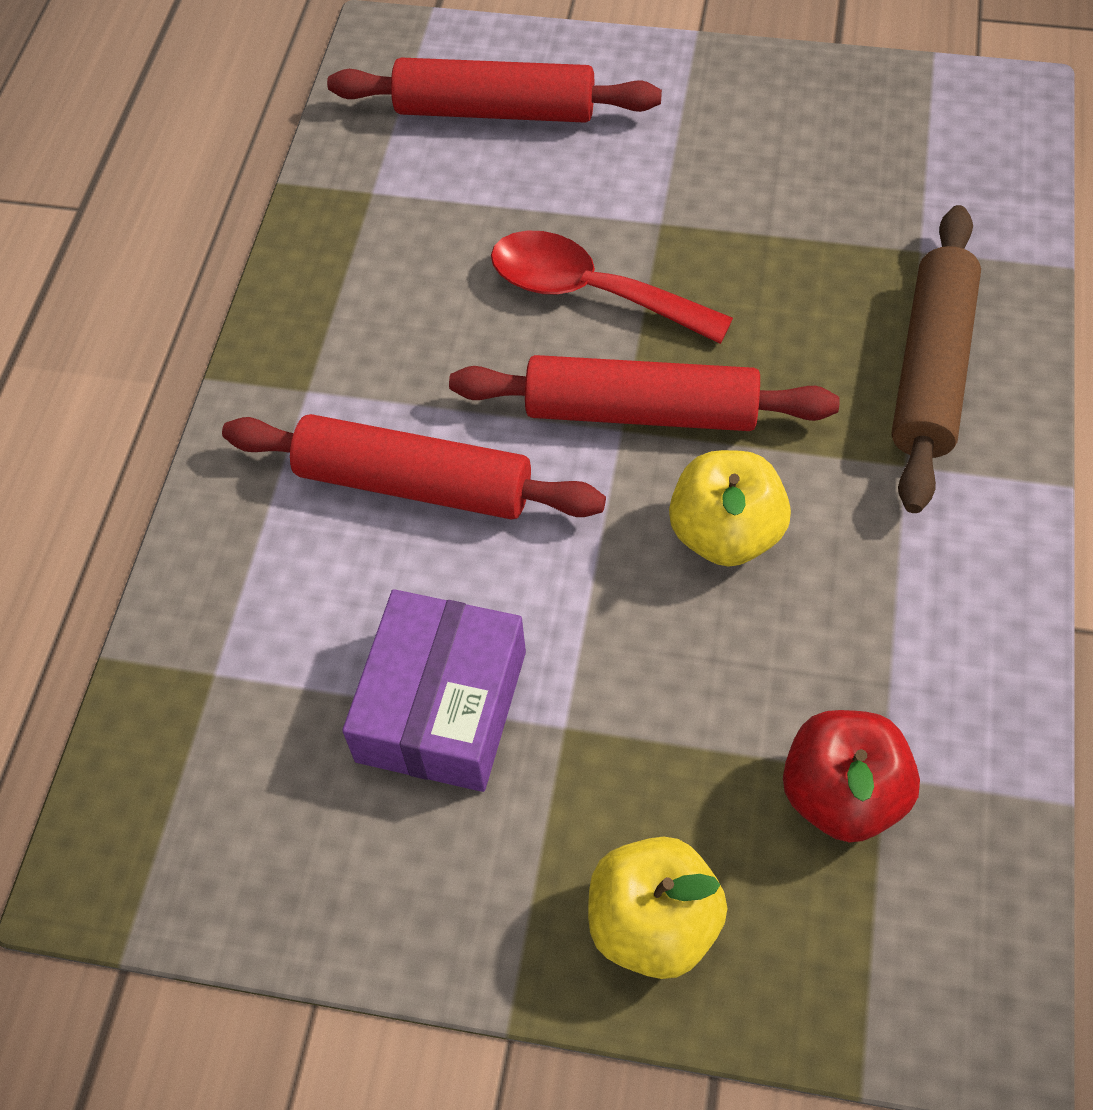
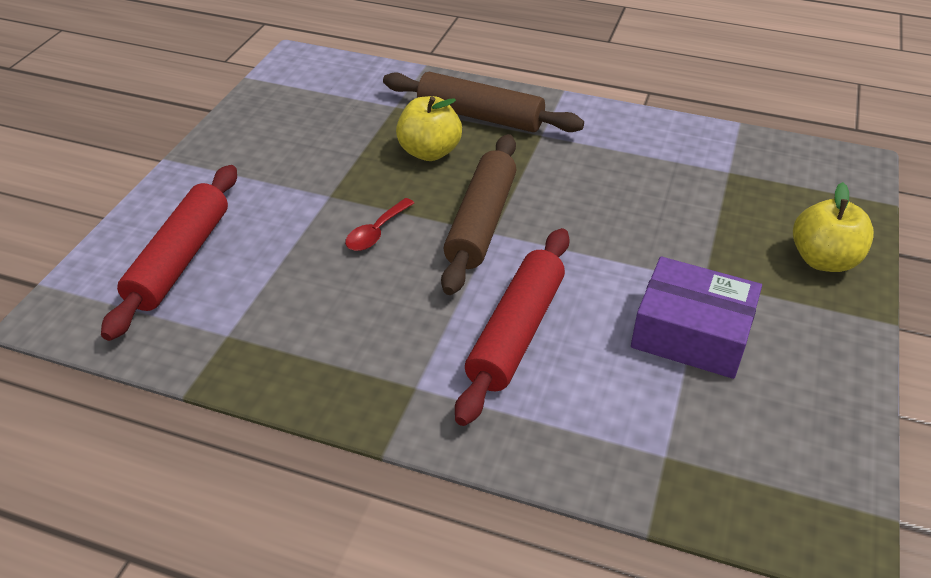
camera: 85 degrees left, 15 degrees down
(590, 292) = (376, 232): red spoon -> red spoon, size x0.57
(641, 411) = (481, 222): red rolling pin -> brown rolling pin
(725, 534) = (577, 201): yellow apple -> yellow apple (429, 152)
(842, 795) = (741, 186): red apple -> none

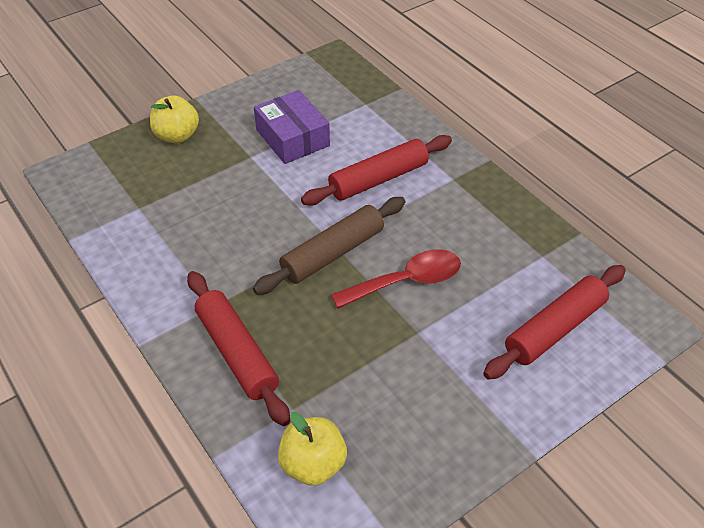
camera: 145 degrees left, 5 degrees up
(376, 232) = (407, 281): red spoon -> red spoon, size x1.76
(429, 152) = (311, 335): yellow apple -> yellow apple (313, 464)
(480, 116) = (236, 353): brown rolling pin -> red rolling pin

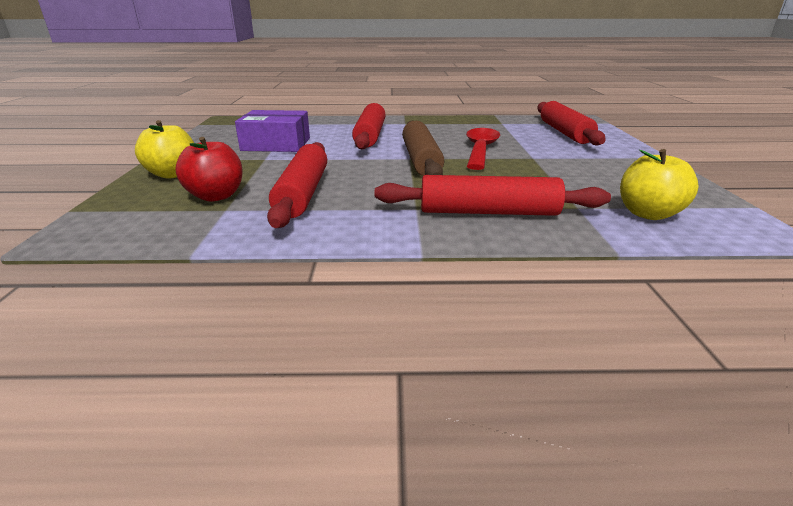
camera: 55 degrees left, 20 degrees down
(155, 187) = (216, 196): none -> red apple
(194, 227) = (302, 193): none -> red rolling pin

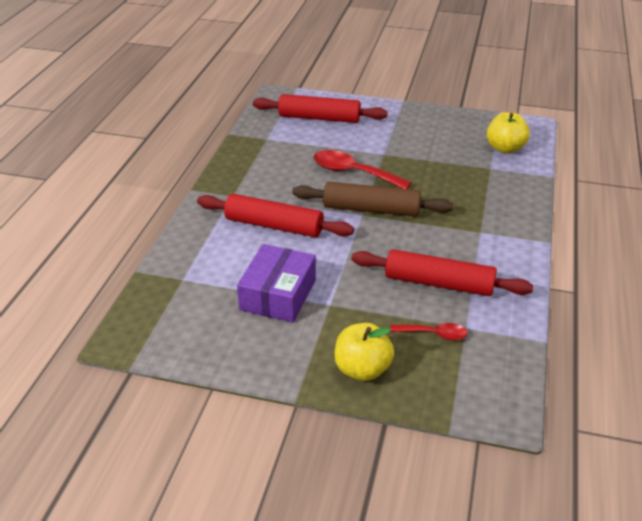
camera: 75 degrees left, 10 degrees up
(216, 196) = (434, 334): red apple -> red spoon
(488, 212) = (493, 203): red rolling pin -> none

